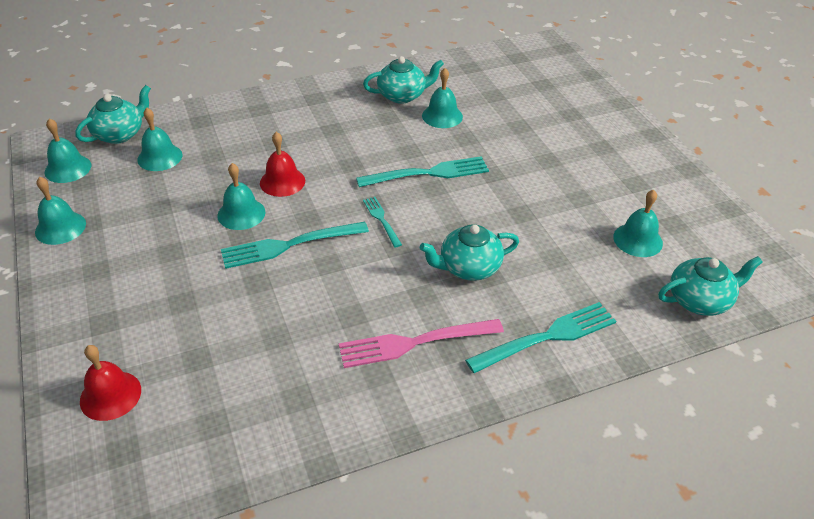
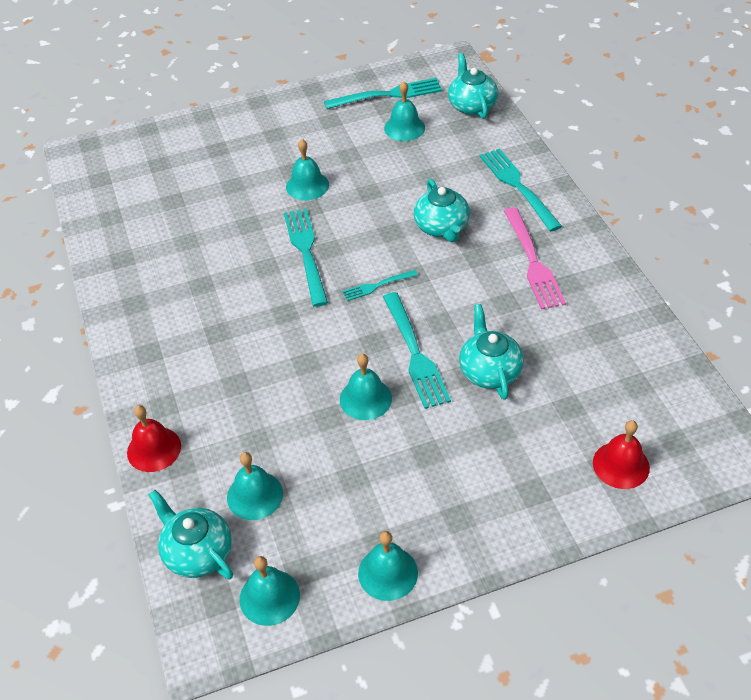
camera: 85 degrees left, 5 degrees up
(282, 181) = (312, 368): red bell -> red bell (154, 449)
(402, 95) = (159, 273): turquoise teapot -> turquoise teapot (489, 371)
(442, 116) = (205, 241): turquoise bell -> turquoise bell (307, 185)
(697, 226) = (388, 95): none -> turquoise fork

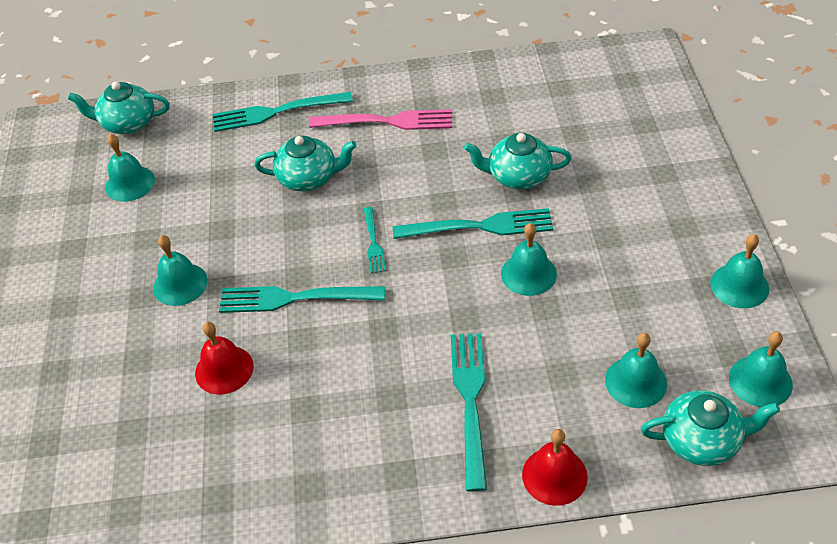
camera: 75 degrees left, 0 degrees up
(197, 552) = (702, 440): turquoise teapot -> turquoise teapot turned 150 degrees counterclockwise
(388, 95) = (60, 189): turquoise fork -> turquoise fork (470, 402)
(621, 465) = (644, 115): red bell -> red bell (224, 369)

